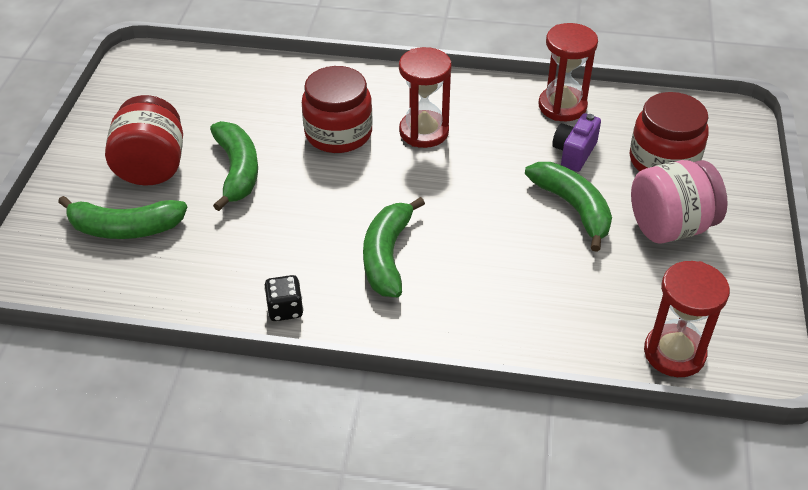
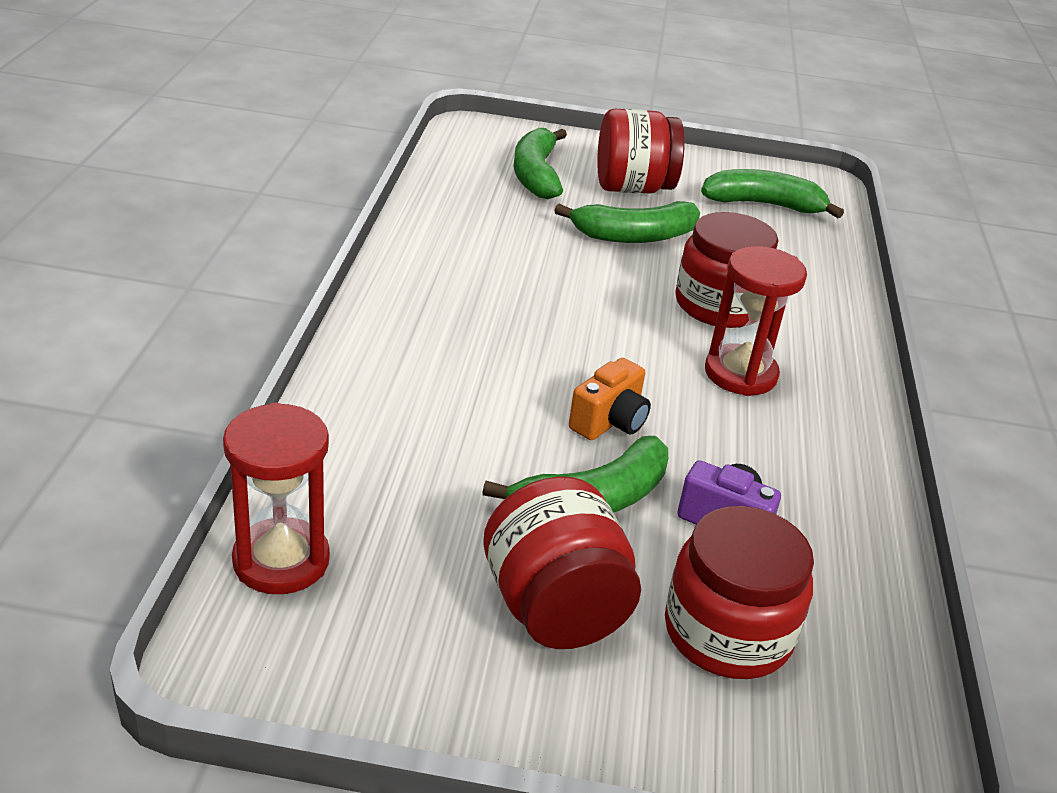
camera: 85 degrees right, 10 degrees down
(285, 309) = (412, 257): black dice -> none
(387, 256) = (492, 327): green banana -> green banana (764, 205)
(492, 197) = (609, 422): none -> orange camera
(562, 106) = (846, 523): red hourglass -> none
(670, 227) = (555, 609): pink jar -> red jar

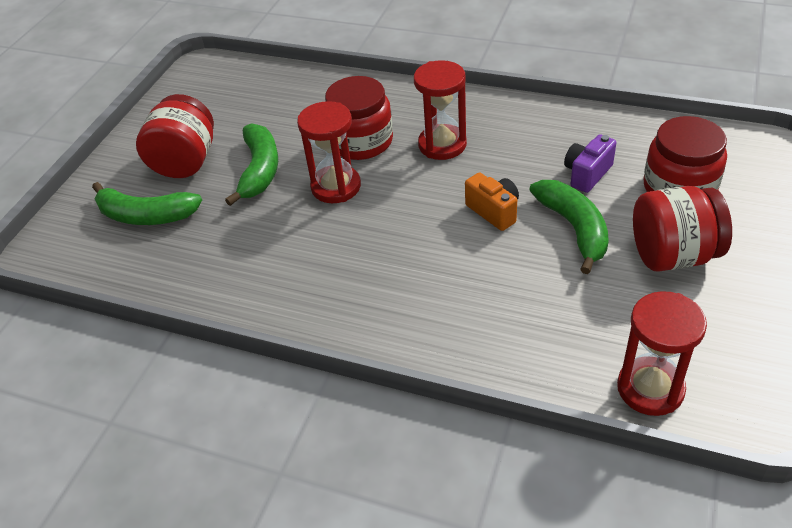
camera: 70 degrees left, 10 degrees up
(621, 290) = (336, 187): none -> red hourglass
(764, 205) = (229, 98): green banana -> none

